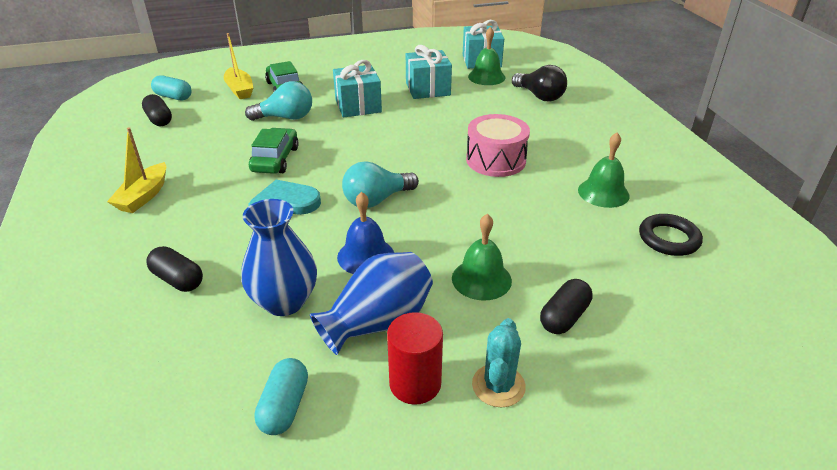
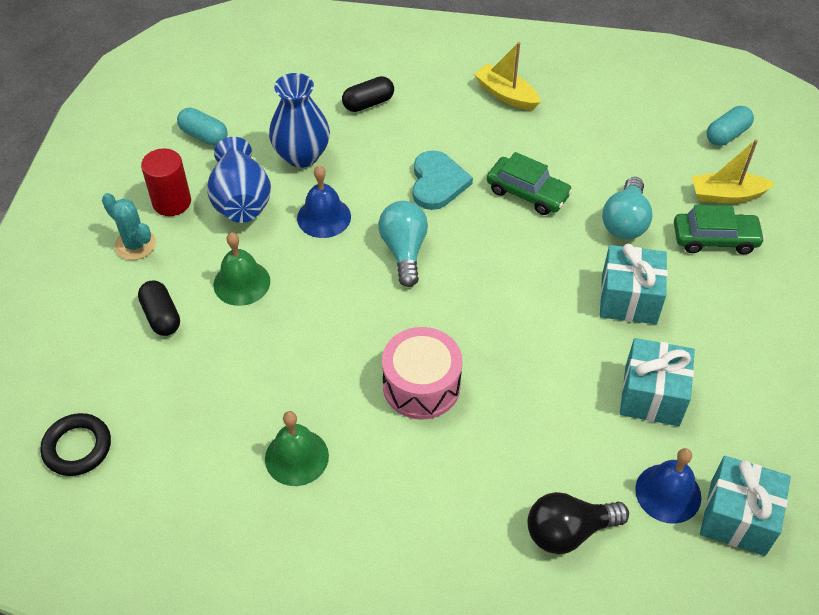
camera: 115 degrees right, 15 degrees up
(159, 119) = (667, 118): black capsule -> none
(486, 77) = (668, 493): green bell -> blue bell
(668, 239) = (188, 465): black ring -> black ring (77, 447)

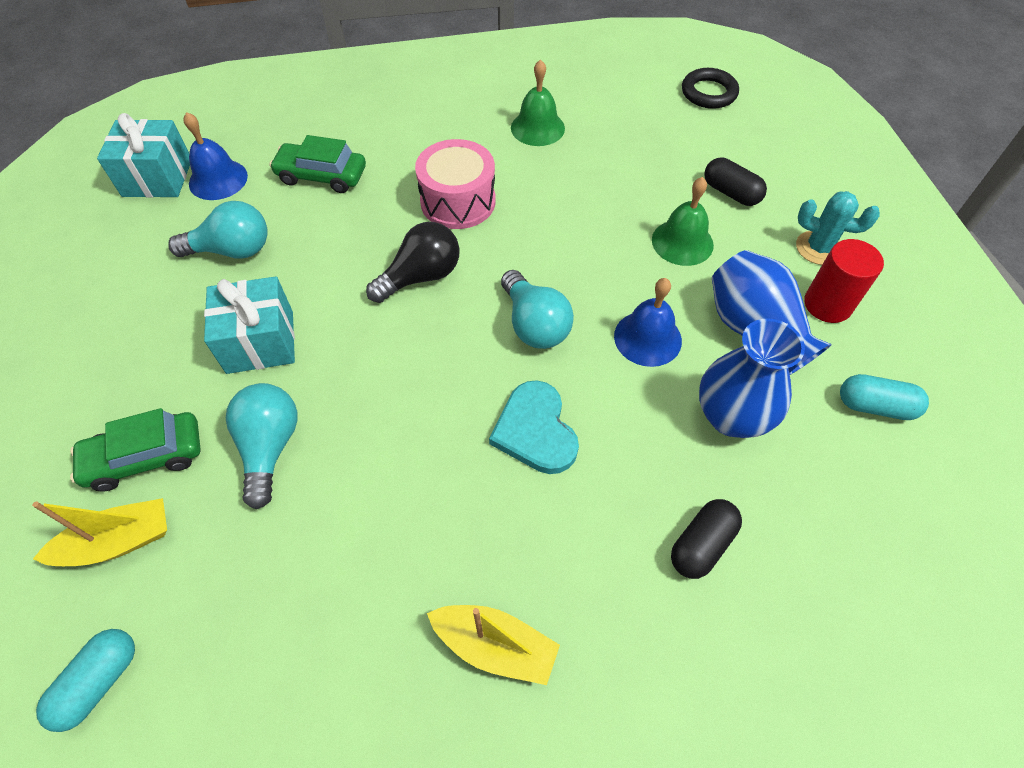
camera: 160 degrees right, 5 degrees up
(527, 193) = (410, 452): green car -> green car (322, 176)
(568, 531) = (301, 136): black light bulb -> black light bulb (421, 276)
(652, 395) = (232, 250): turquoise gift -> turquoise light bulb

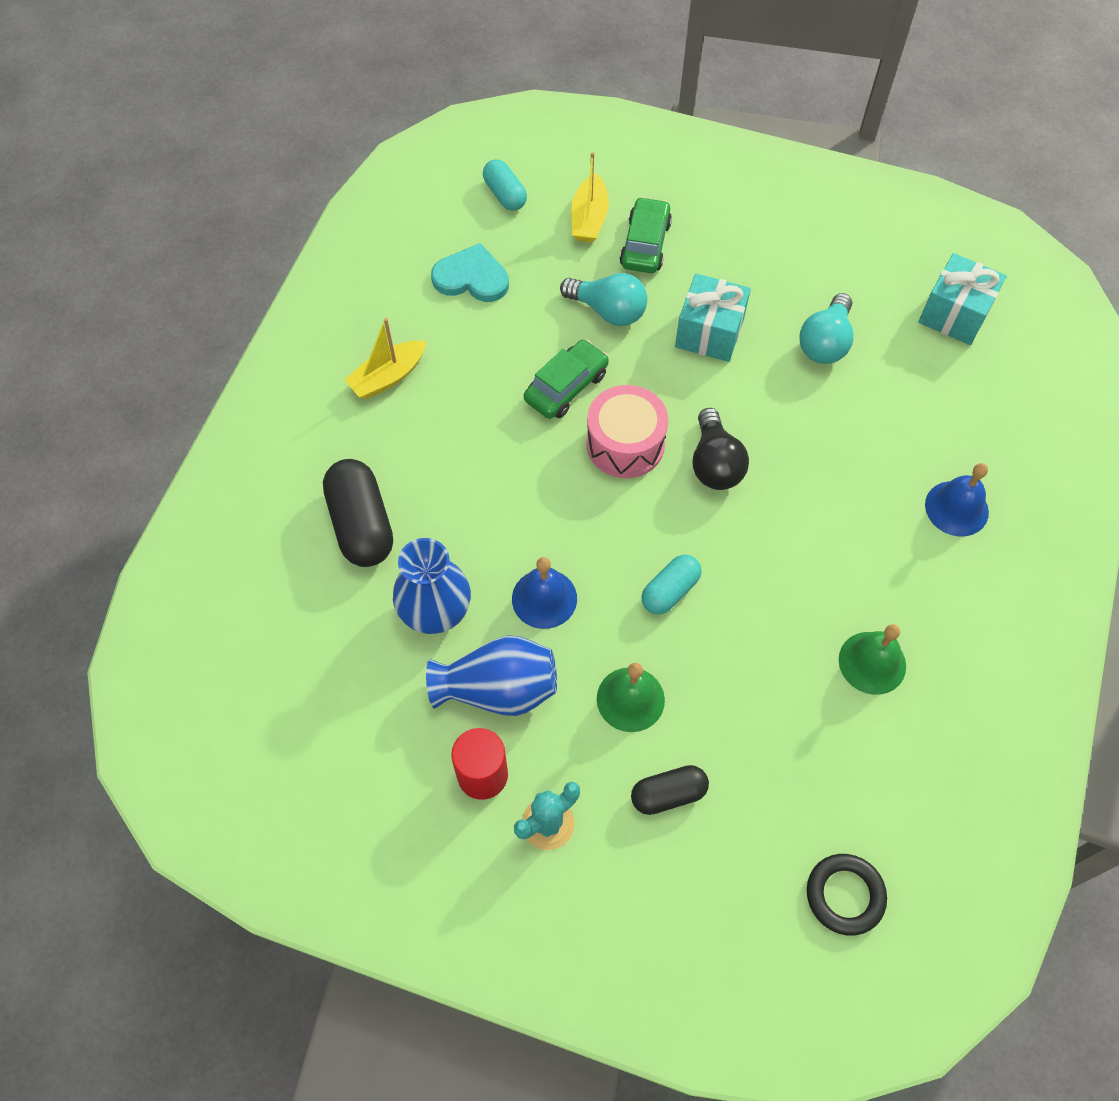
camera: 120 degrees right, 5 degrees up
(218, 179) = (928, 357): blue bell -> blue bell (956, 508)
(322, 176) = (892, 437): green car -> green car (566, 387)
(458, 201) = (795, 533): pink drum -> pink drum (625, 444)
(534, 324) = (611, 521): turquoise light bulb -> none
(535, 430) = (514, 472): turquoise heart -> turquoise heart (471, 277)
(701, 544) = (361, 524): black capsule -> black capsule, size x1.64
(875, 406) = (369, 728): turquoise capsule -> turquoise capsule (670, 591)

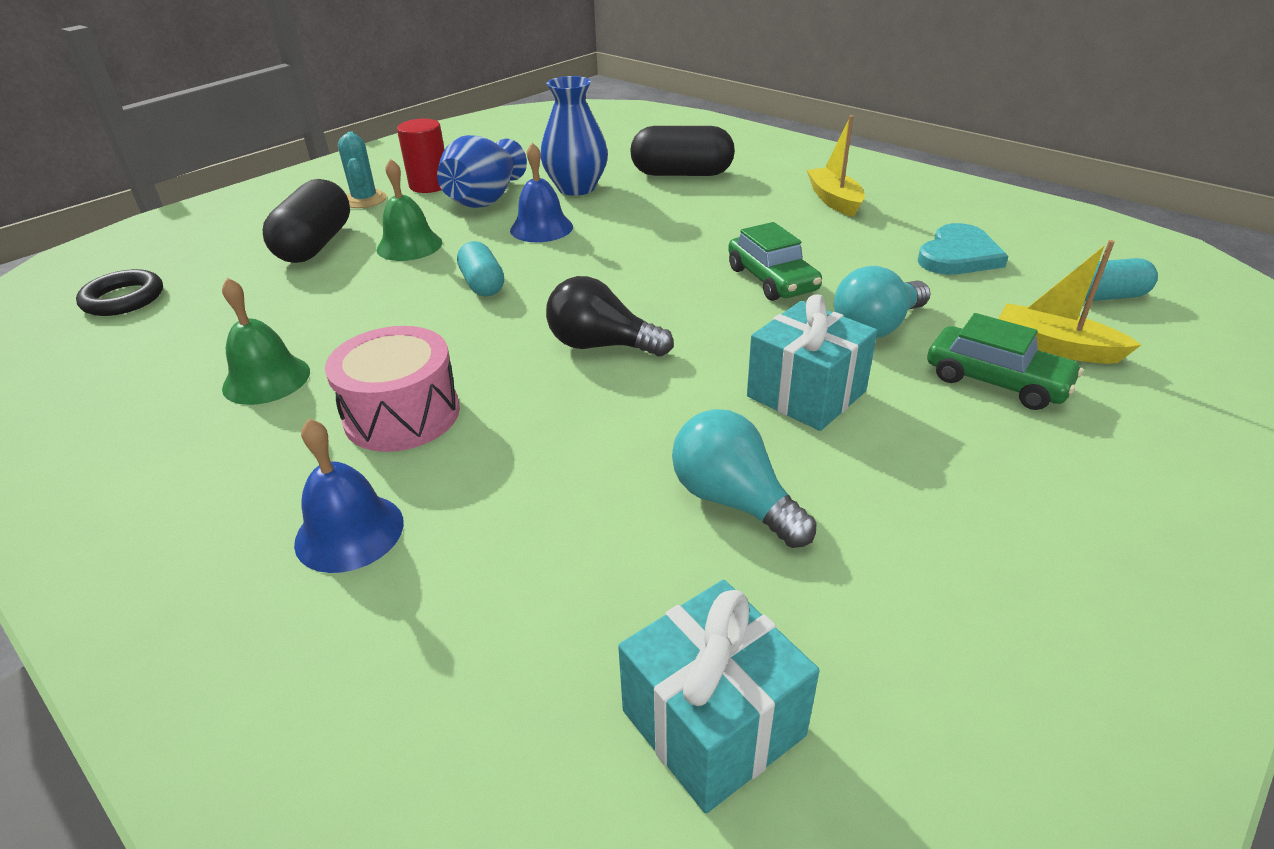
camera: 115 degrees right, 25 degrees down
(625, 444) = (672, 297): pink drum -> pink drum (402, 414)
(668, 794) = (316, 245): black capsule -> black capsule, size x1.64

